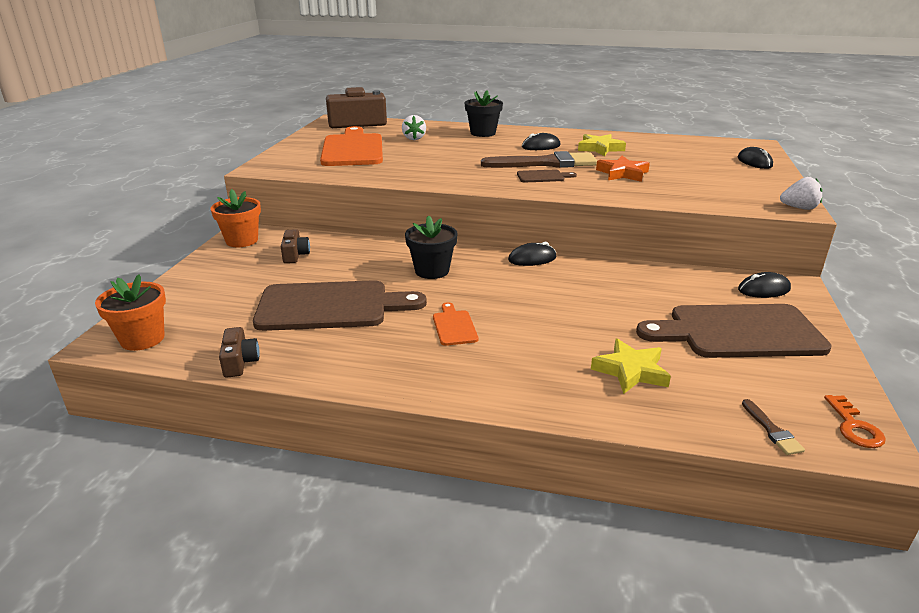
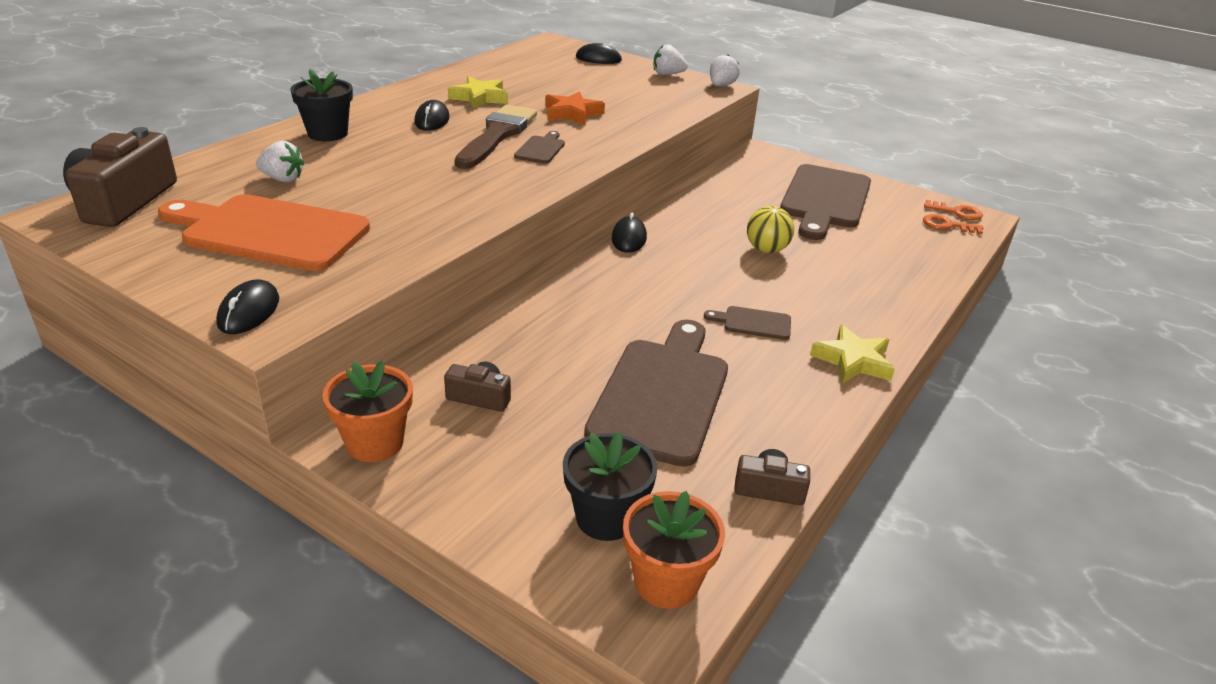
camera: 70 degrees left, 5 degrees up
(432, 271) = (614, 304): black flower pot -> black flower pot (606, 518)
(454, 326) = (753, 323): orange cutting board -> brown cutting board
(586, 315) = (766, 250): none -> yellow ball
(630, 371) = (867, 261): yellow star -> yellow star (853, 361)
(763, 289) = (762, 164): black mouse -> black mouse (249, 311)
(772, 430) = (957, 239): brown brush -> none
(777, 186) = (667, 74): none -> white strawberry
(801, 420) = (947, 225): none -> orange key

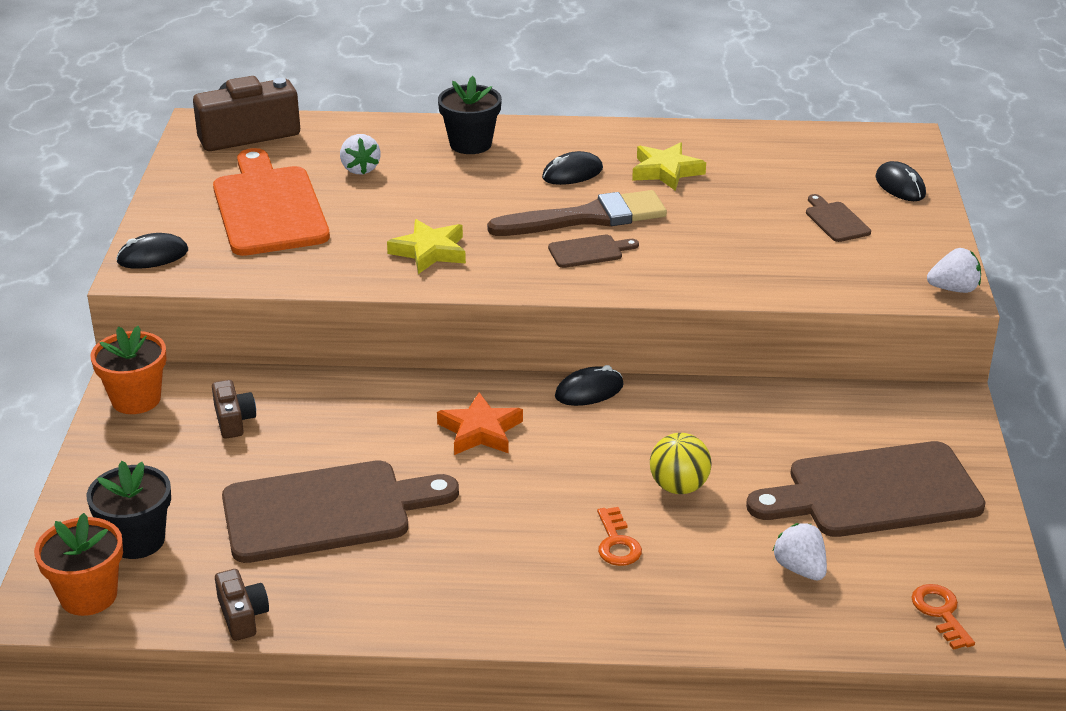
camera: 60 degrees right, 0 degrees up
(572, 113) = (707, 232): orange star -> orange star (480, 431)
(667, 74) = (928, 243): white strawberry -> white strawberry (800, 569)
(753, 323) = (507, 525): brown cutting board -> brown cutting board (835, 220)
(853, 361) = (503, 612): yellow star -> yellow star (429, 251)
(957, 212) = (998, 613): orange key -> orange key (617, 542)

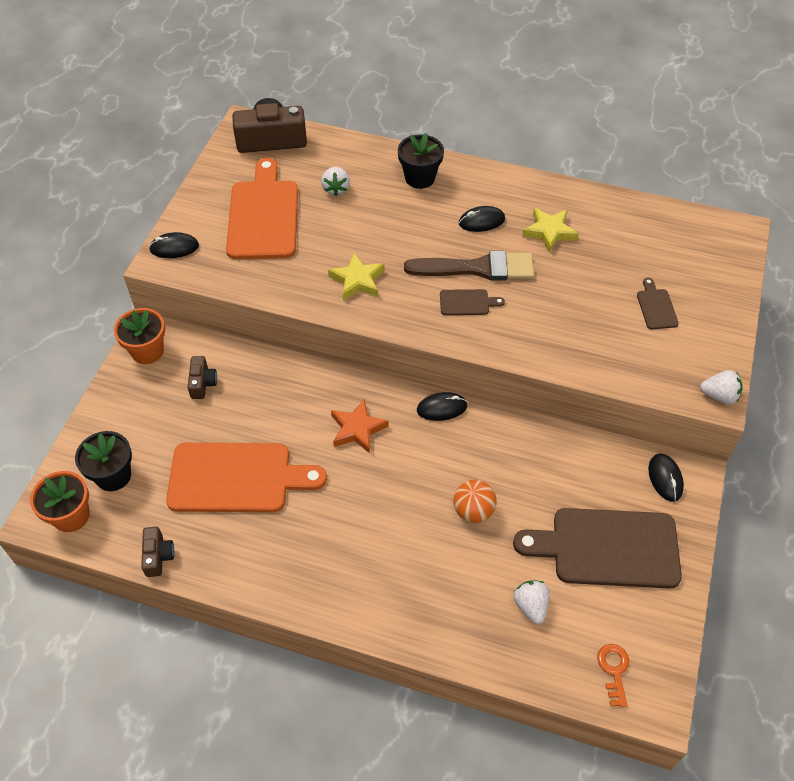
camera: 15 degrees right, 20 degrees up
(326, 511) = (237, 478): brown cutting board -> orange cutting board
(617, 542) = (415, 551): orange key -> none
(679, 487) = (473, 511): yellow ball -> orange ball
(900, 186) = (717, 280): black mouse -> black mouse (665, 478)

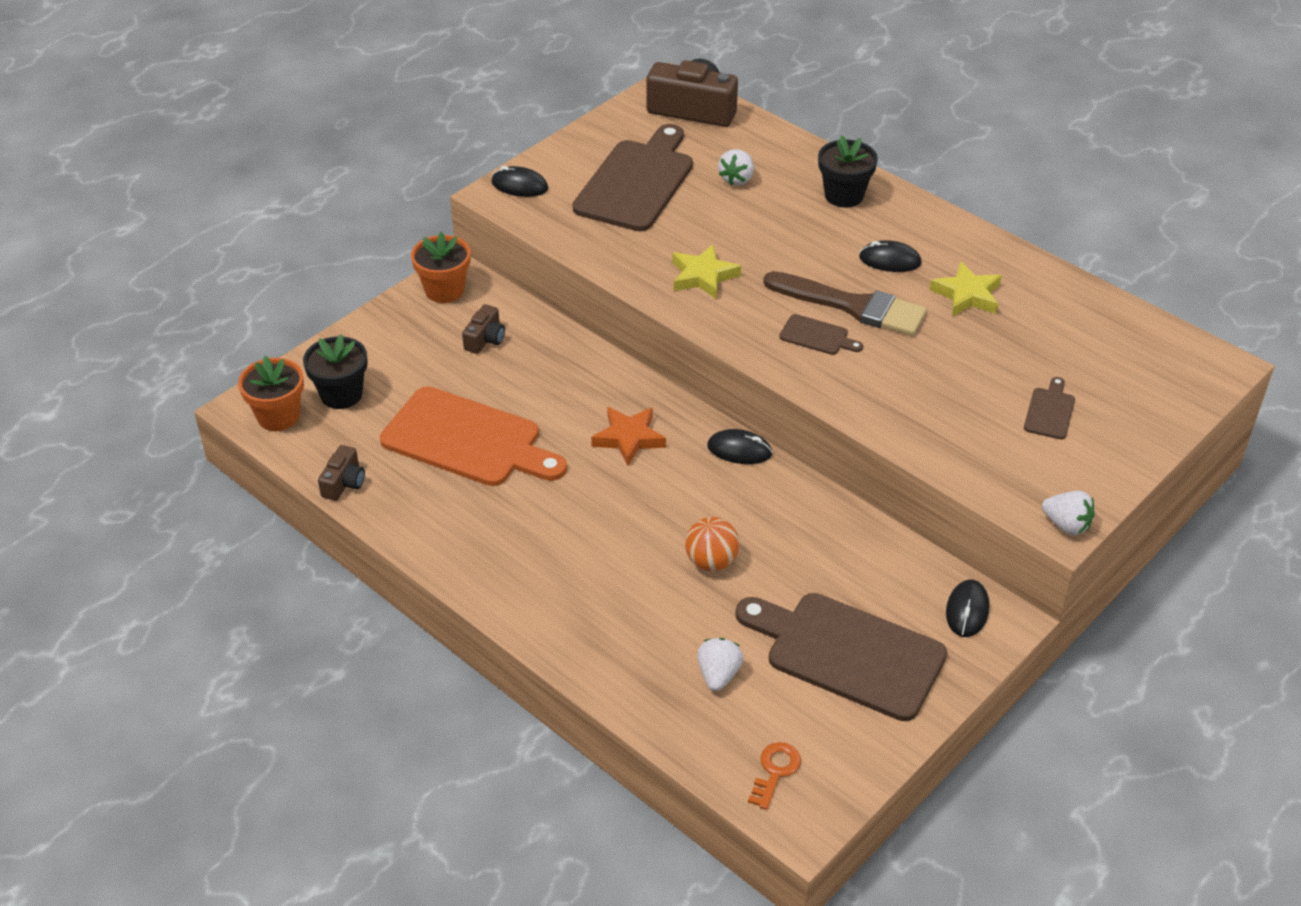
camera: 25 degrees right, 10 degrees down
(263, 215) = (637, 182): orange cutting board -> brown cutting board

